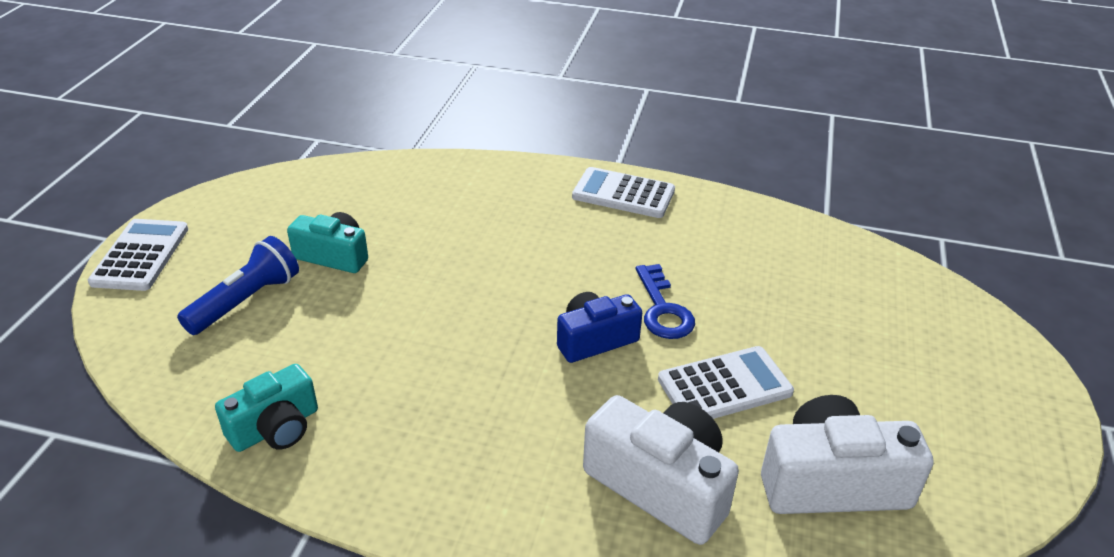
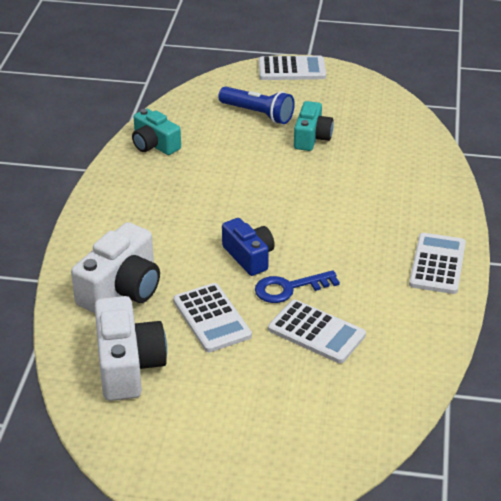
camera: 85 degrees right, 0 degrees up
(745, 295) = (316, 332): none -> white calculator

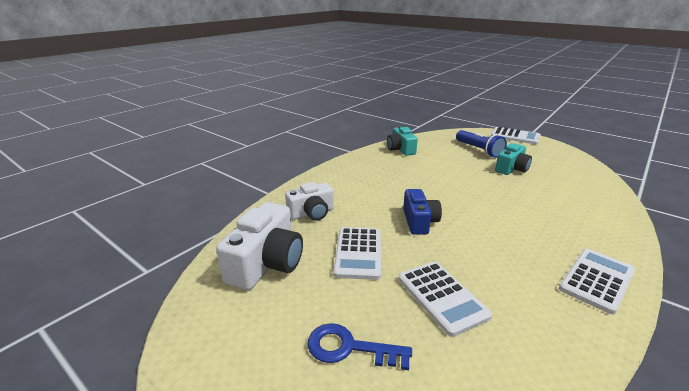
camera: 30 degrees right, 10 degrees down
(121, 289) = (312, 213): white camera -> white camera, size x0.65
(289, 288) = (438, 253): blue key -> blue key (350, 348)

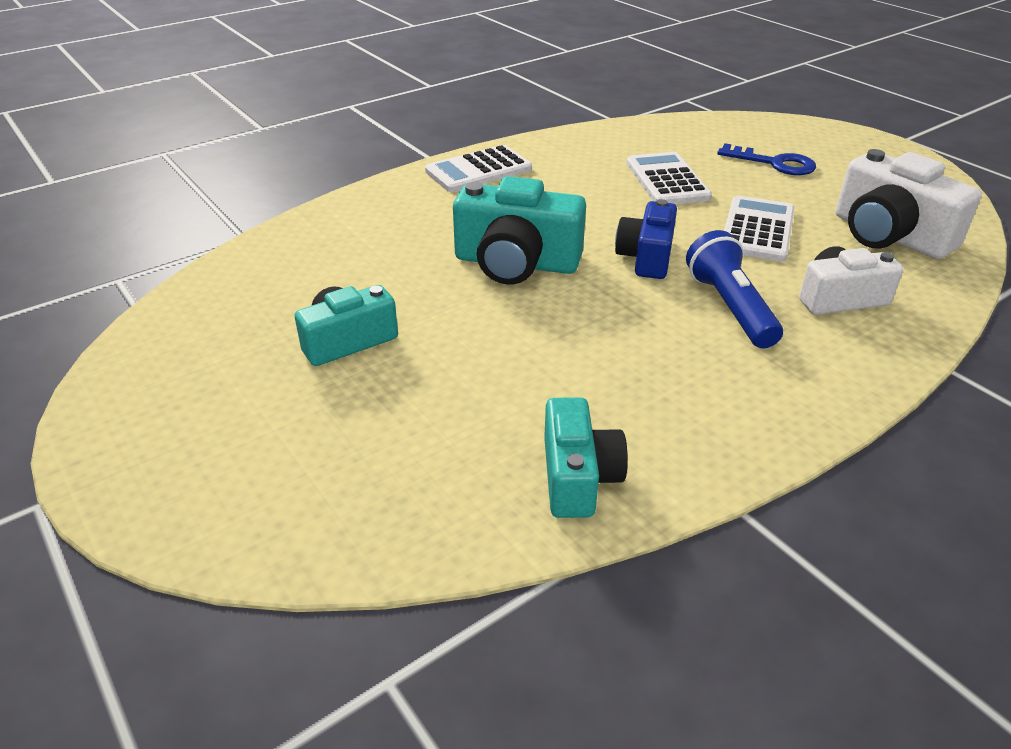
camera: 165 degrees left, 10 degrees up
(267, 263) = (889, 235): white camera -> white camera turned 75 degrees counterclockwise
(479, 150) = (341, 426): blue flashlight -> blue flashlight (729, 307)
(484, 208) = (516, 263): none -> turquoise camera
(515, 136) = (131, 481): white calculator -> none

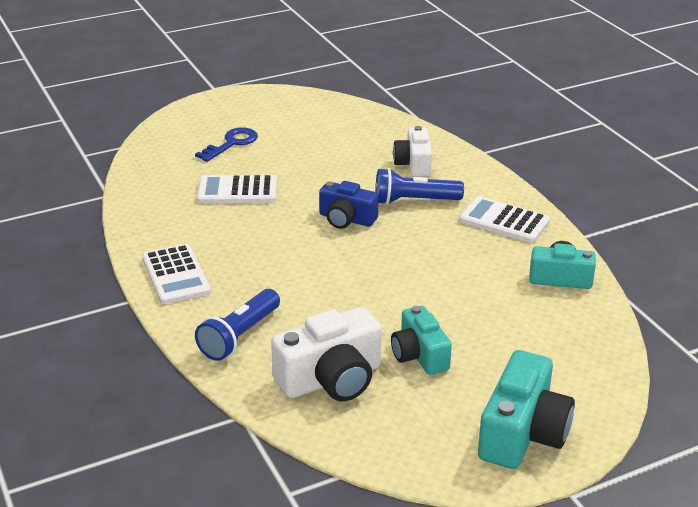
camera: 80 degrees left, 5 degrees down
(374, 218) = (240, 336): none -> blue flashlight
(516, 263) = (337, 273): turquoise camera -> turquoise camera (522, 433)
(757, 230) = (325, 171): white calculator -> white calculator (504, 221)
(889, 235) = (348, 130): white camera -> white camera (331, 379)

